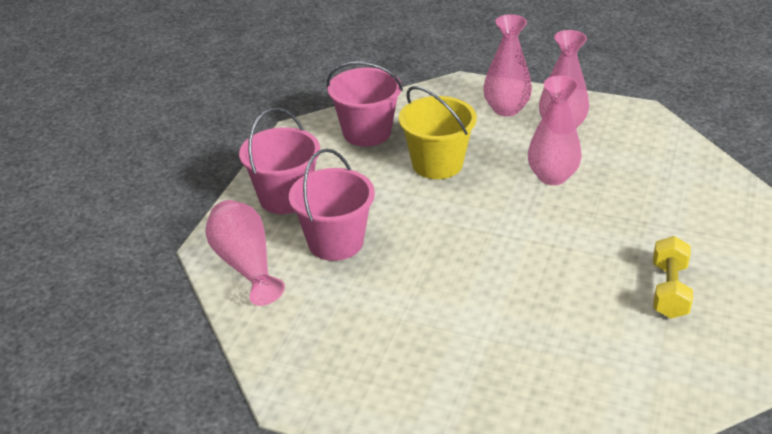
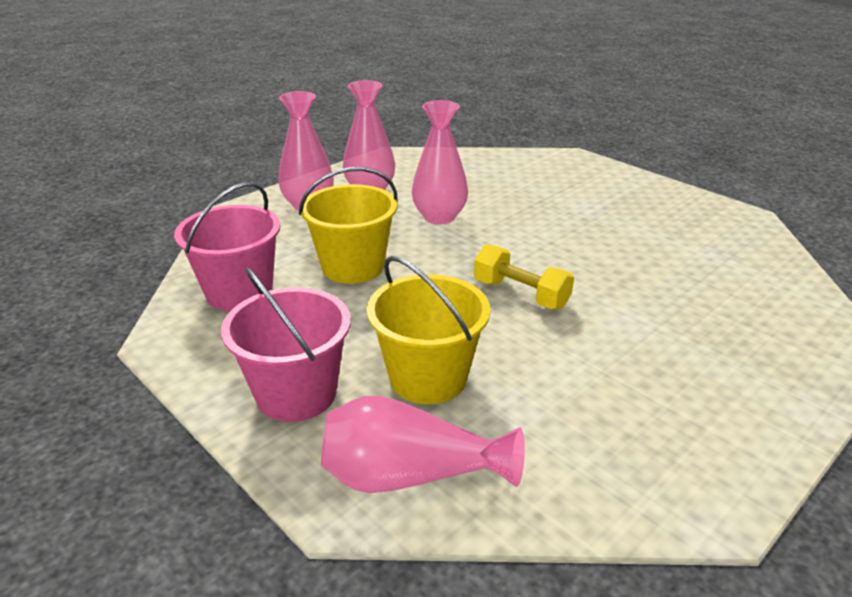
camera: 65 degrees left, 5 degrees down
(335, 242) = (428, 378): pink bucket -> yellow bucket
(669, 290) = (637, 219): yellow dumbbell -> yellow dumbbell (521, 294)

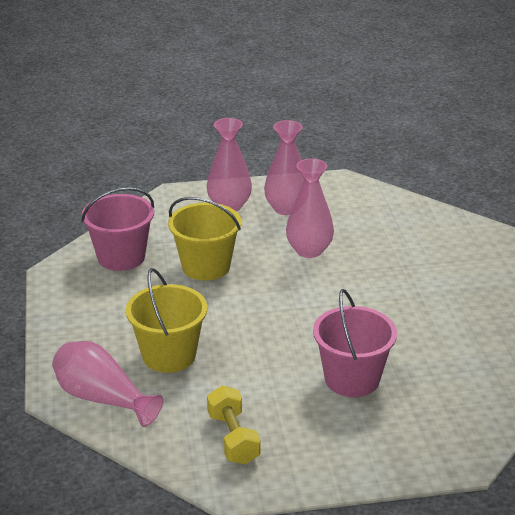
camera: 35 degrees right, 0 degrees up
(296, 394) = (91, 333): pink bucket -> pink bucket (352, 379)
(521, 294) = (290, 330): yellow dumbbell -> yellow dumbbell (233, 438)

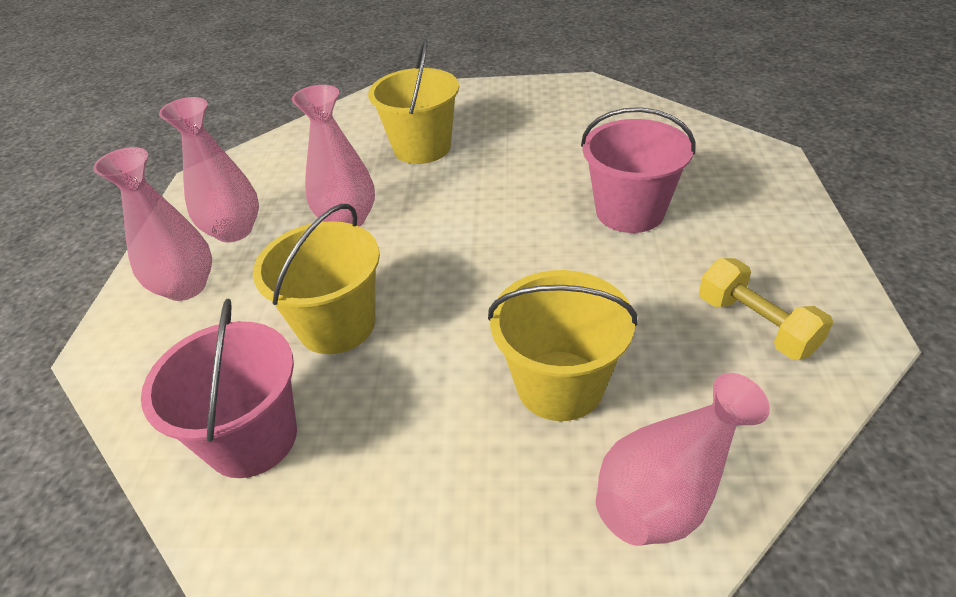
camera: 75 degrees left, 10 degrees up
(233, 438) = (756, 325): yellow dumbbell -> yellow dumbbell turned 60 degrees clockwise
(412, 267) = (422, 148): none -> yellow bucket

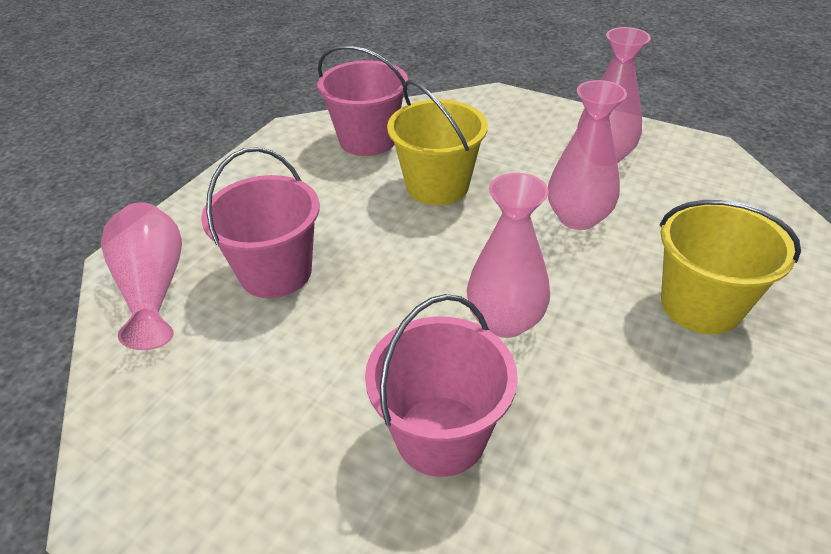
camera: 115 degrees right, 0 degrees up
(186, 287) = (540, 129): pink vase -> pink vase (505, 321)
(560, 385) = (276, 272): yellow bucket -> pink bucket
(756, 325) = (202, 430): yellow dumbbell -> none

